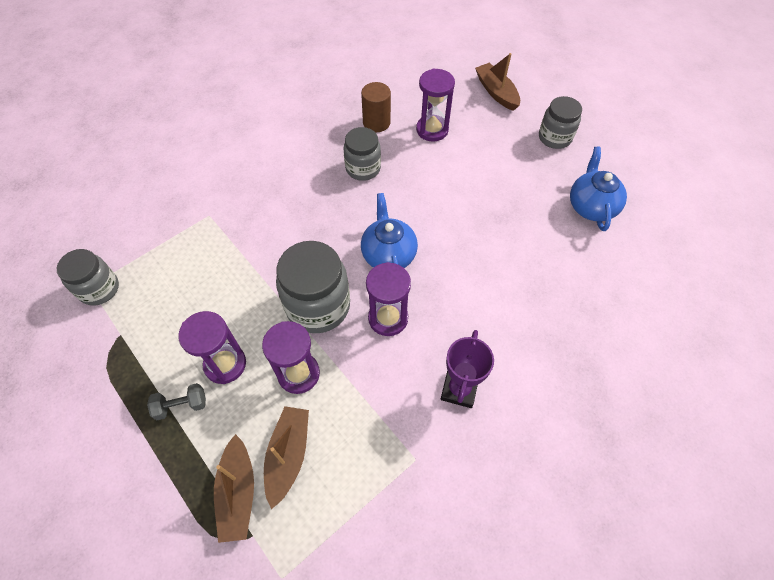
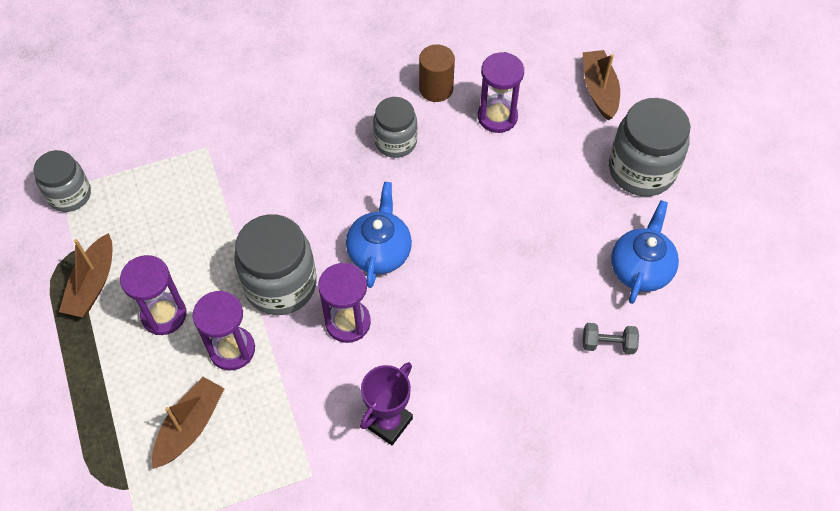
camera: 20 degrees right, 0 degrees up
(181, 405) = (107, 342): grey dumbbell -> grey dumbbell (608, 344)
(238, 492) = (130, 444): brown boat -> brown boat (93, 284)
(554, 138) = (641, 170): grey jar -> grey jar, size x1.58

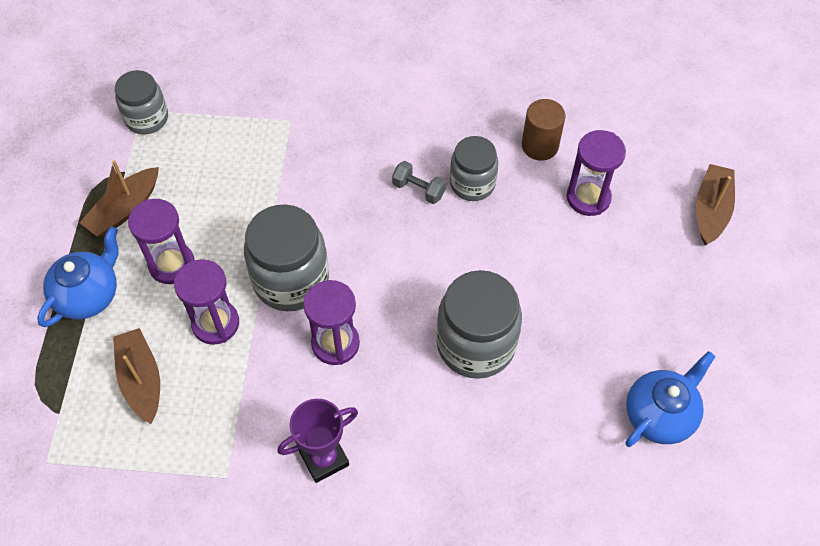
camera: 25 degrees right, 0 degrees up
(190, 426) = (141, 380): brown boat -> brown boat turned 75 degrees counterclockwise
(380, 252) = (401, 287): blue teapot -> blue teapot (88, 295)
(608, 344) = (585, 478): grey dumbbell -> grey dumbbell (418, 189)
(641, 170) = (714, 312): grey jar -> grey jar (476, 344)

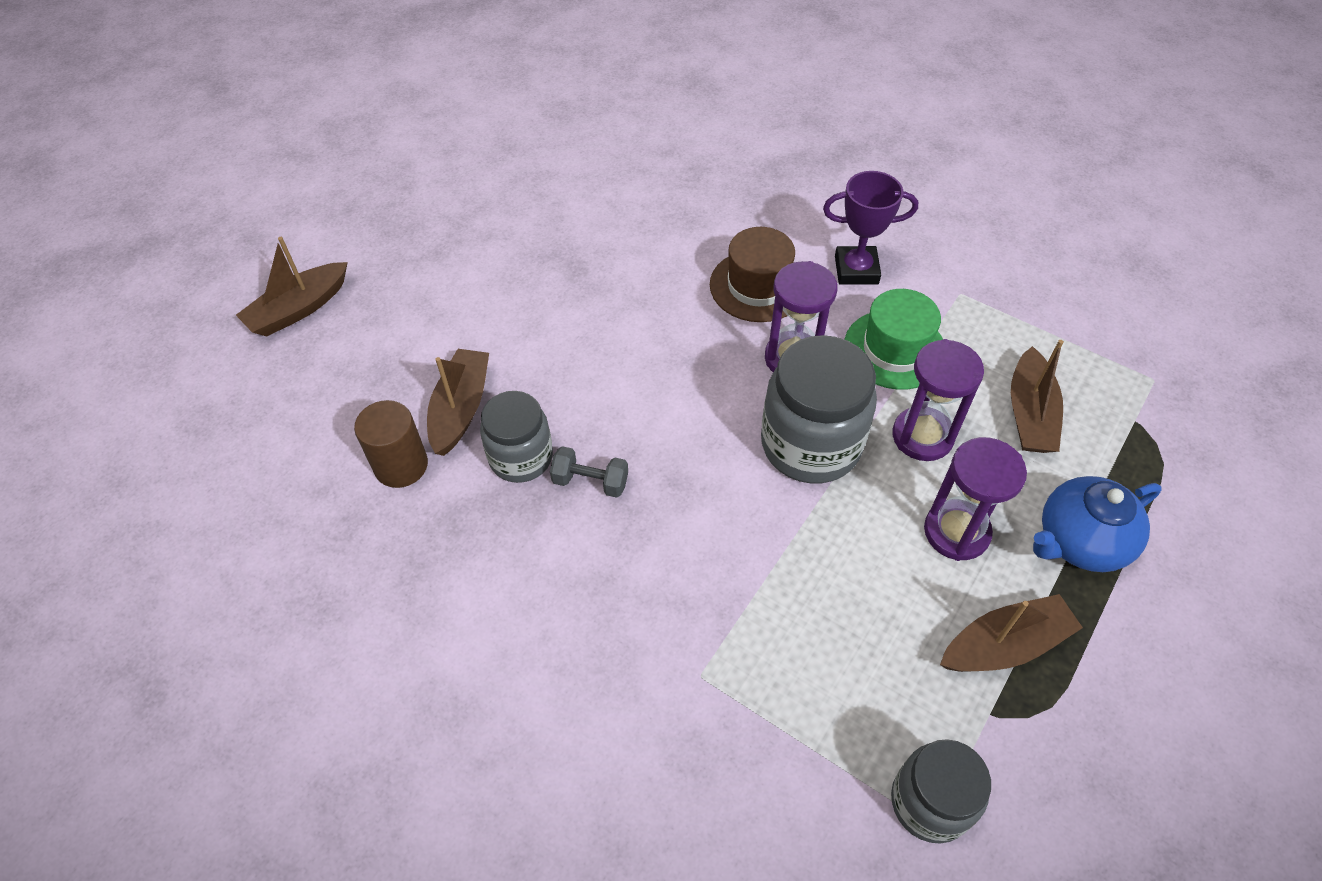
camera: 150 degrees left, 5 degrees down
(261, 390) = (894, 349): none -> green hat
(397, 399) = (758, 286): none -> brown hat
(418, 189) = (590, 482): grey dumbbell -> grey dumbbell turned 45 degrees counterclockwise
(476, 344) = (648, 297): grey jar -> none
(536, 195) = (461, 409): none -> brown boat
(588, 197) = (407, 379): purple hourglass -> none
(660, 414) = (528, 181): blue teapot -> none

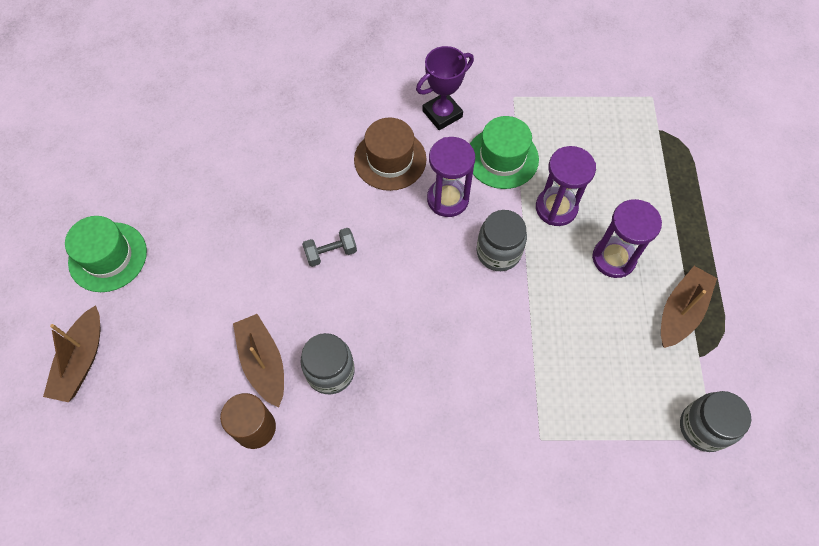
camera: 35 degrees left, 10 degrees up
(398, 232) = (108, 257): none -> green hat
(590, 482) = (386, 360): grey dumbbell -> grey dumbbell (331, 252)
(810, 445) = (498, 252): grey jar -> grey jar, size x0.63
(1029, 414) = (603, 158): brown boat -> none
(1079, 541) = (678, 224): blue teapot -> none

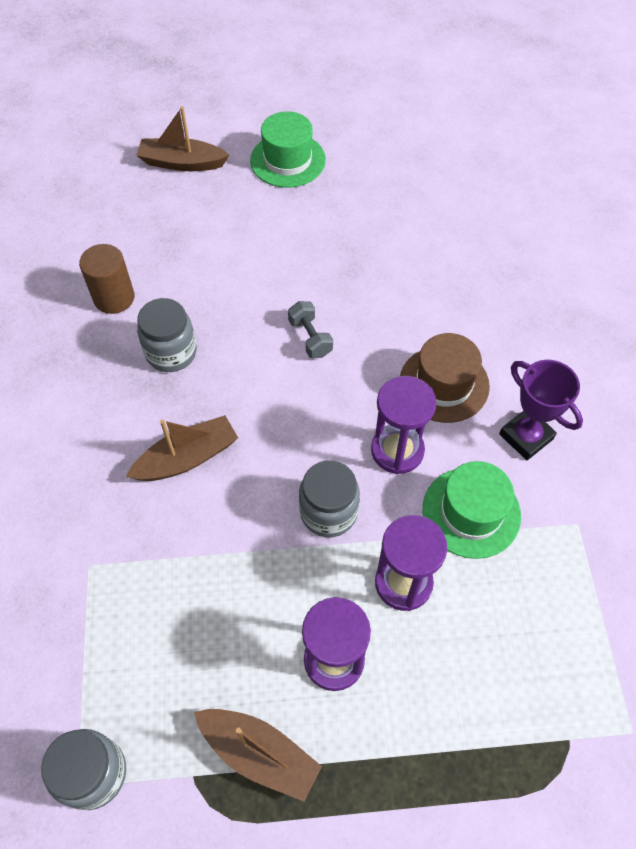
camera: 85 degrees right, 5 degrees down
(263, 363) = (181, 295): brown boat -> brown boat (187, 458)

